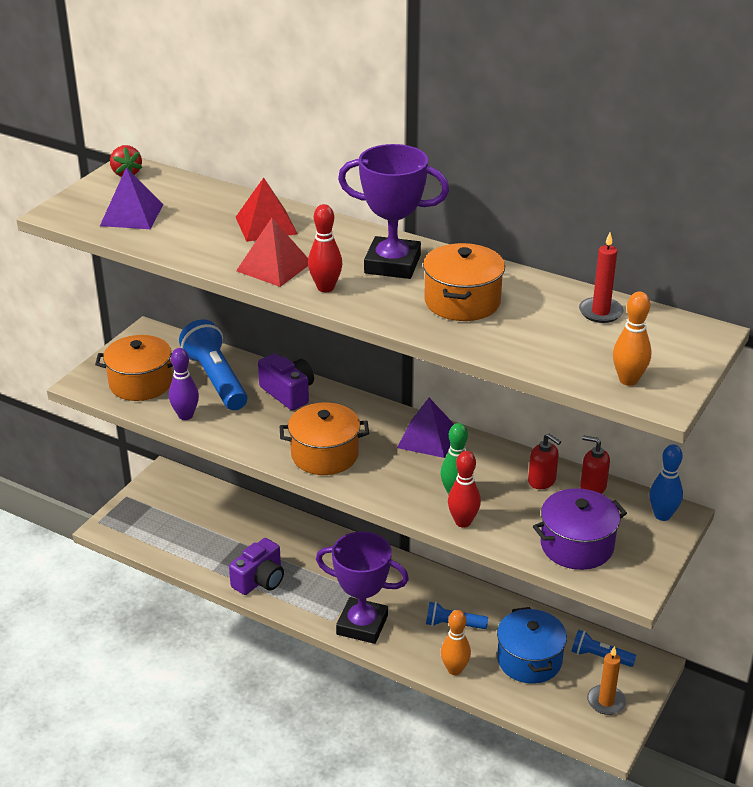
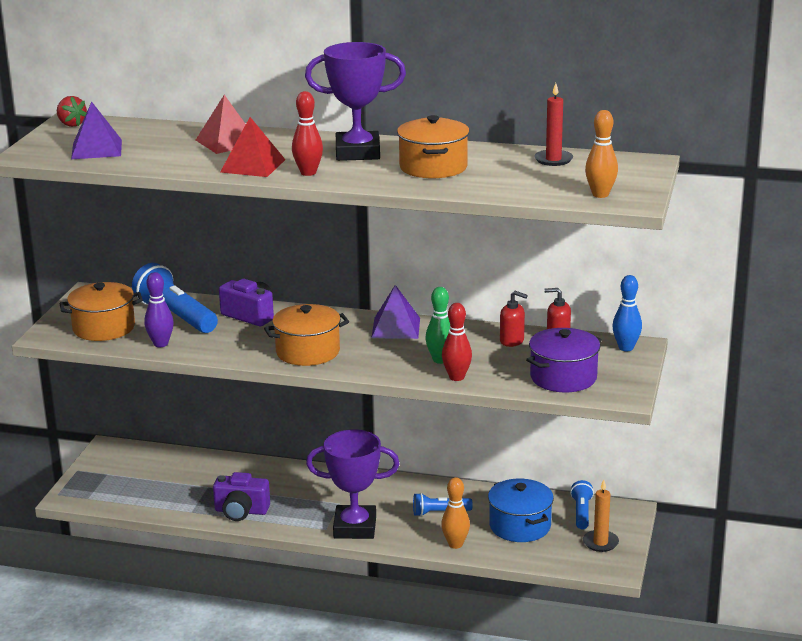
camera: 15 degrees left, 10 degrees down
(260, 580) = (241, 511): purple camera -> purple camera turned 75 degrees clockwise
(600, 657) = (581, 513): blue flashlight -> blue flashlight turned 90 degrees clockwise

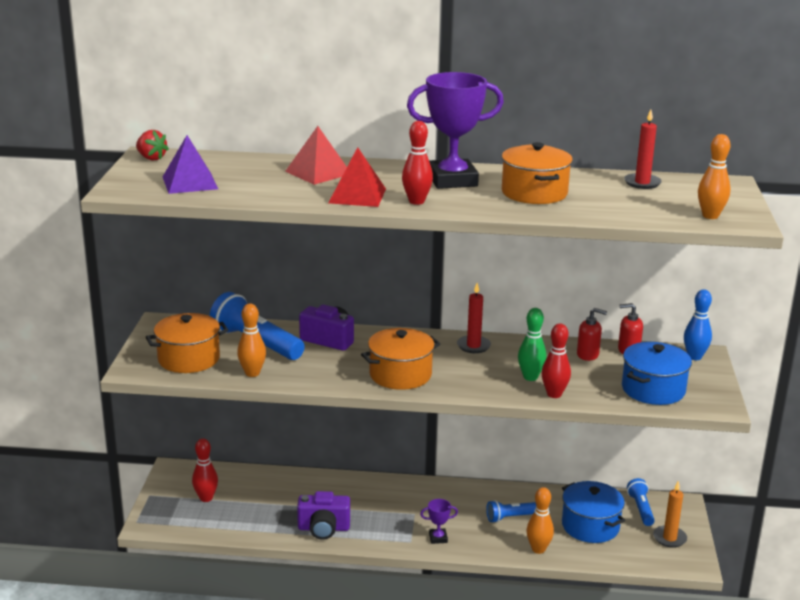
camera: 10 degrees left, 0 degrees up
(132, 476) = (206, 498): none -> red bowling pin
(161, 344) = (252, 373): purple bowling pin -> orange bowling pin
(355, 527) = (438, 538): purple trophy -> purple trophy, size x0.43
(396, 327) = (473, 346): purple pyramid -> red candle
(563, 377) = (653, 389): purple pot -> blue pot

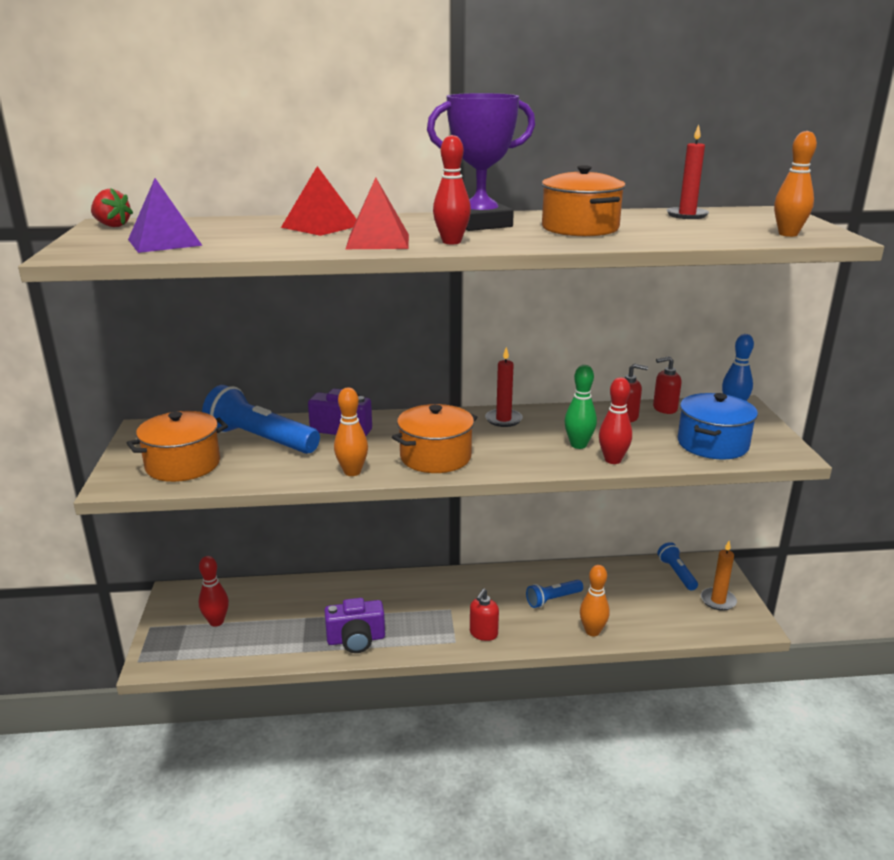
camera: 10 degrees left, 0 degrees up
(252, 373) = (263, 473): orange bowling pin -> orange bowling pin (352, 472)
(438, 538) = (483, 633): purple trophy -> red soap dispenser
(590, 526) = (635, 598): blue pot -> none

